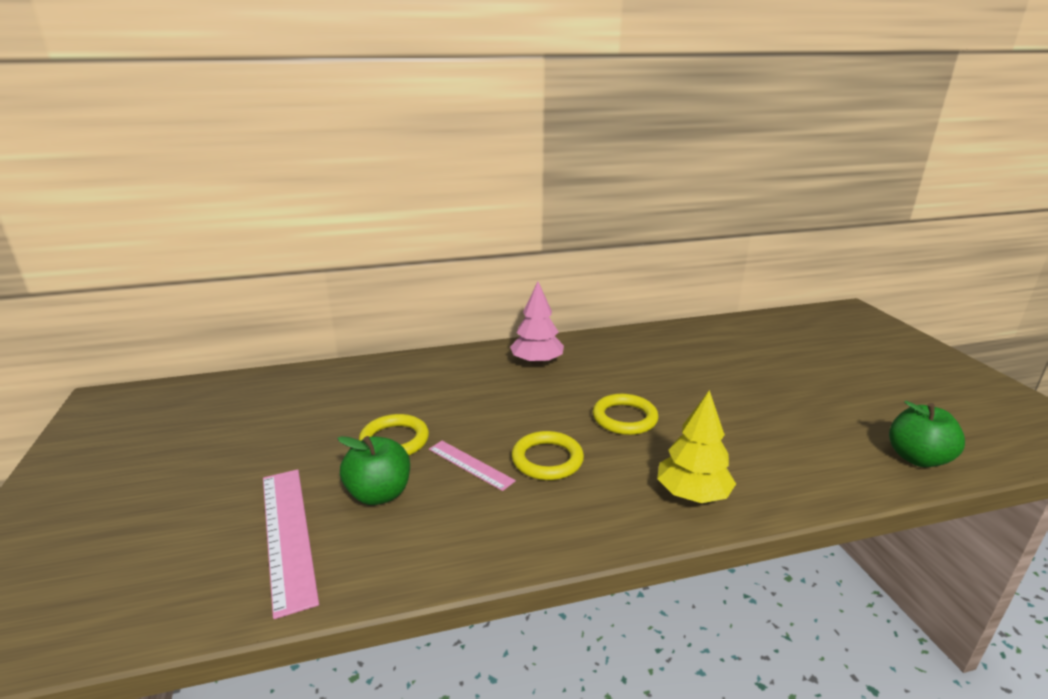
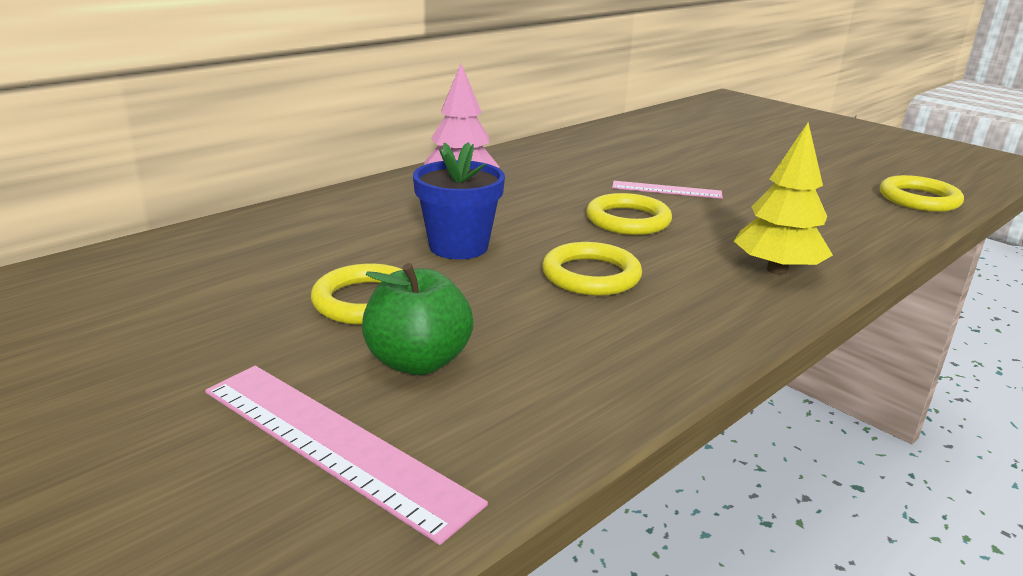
camera: 30 degrees left, 0 degrees up
(470, 465) = (504, 301): pink ruler -> pink ruler (666, 190)
(486, 413) = (458, 247): none -> blue flower pot
(917, 458) = (919, 199): green apple -> yellow ring

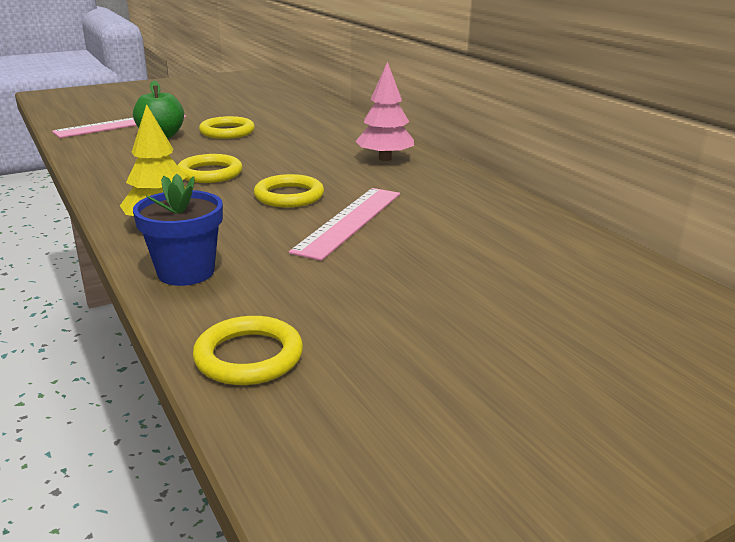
camera: 105 degrees right, 0 degrees up
(458, 247) = (278, 150): blue flower pot -> blue flower pot (186, 272)
(666, 190) = (349, 221): pink ruler -> pink ruler, size x1.71

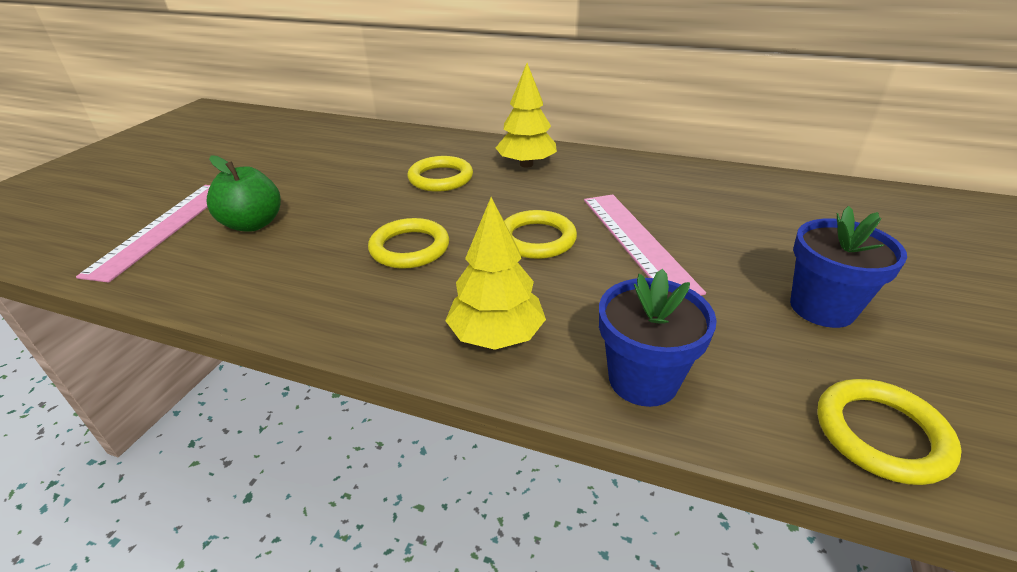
camera: 40 degrees left, 10 degrees up
(227, 132) = (320, 190): yellow ring -> yellow ring (440, 178)
(383, 301) = (822, 308): none -> blue flower pot
(385, 158) = (526, 164): pink tree -> yellow tree

